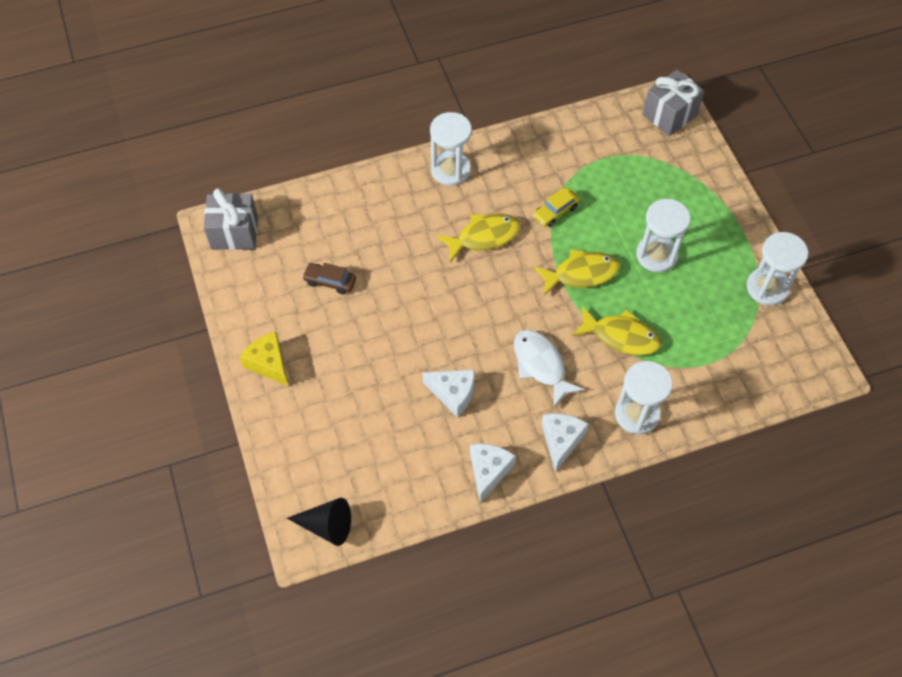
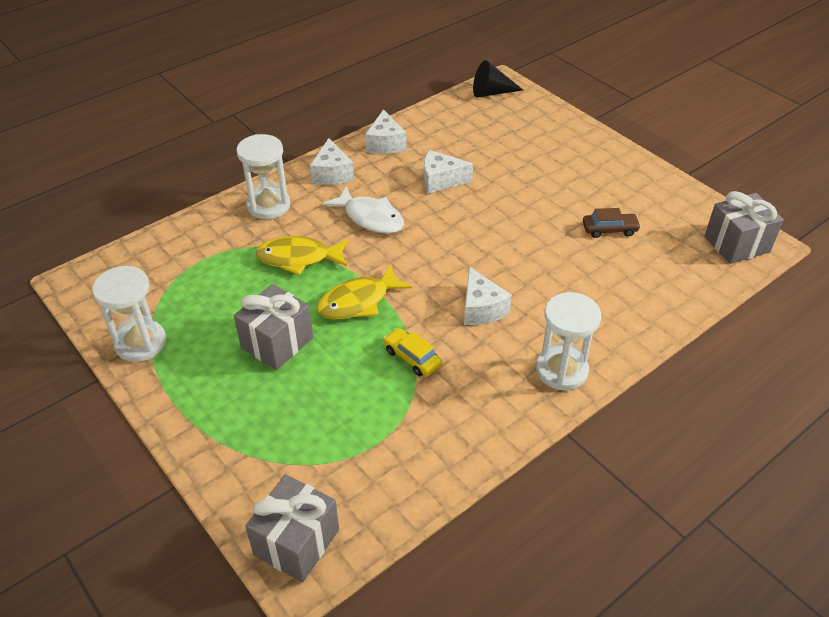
camera: 160 degrees right, 15 degrees down
(269, 363) = (612, 162): yellow cheese -> none
(484, 237) = (481, 308): yellow fish -> white cheese
(555, 211) = (412, 357): yellow car -> yellow car turned 75 degrees counterclockwise
(656, 255) = (277, 342): white hourglass -> grey gift

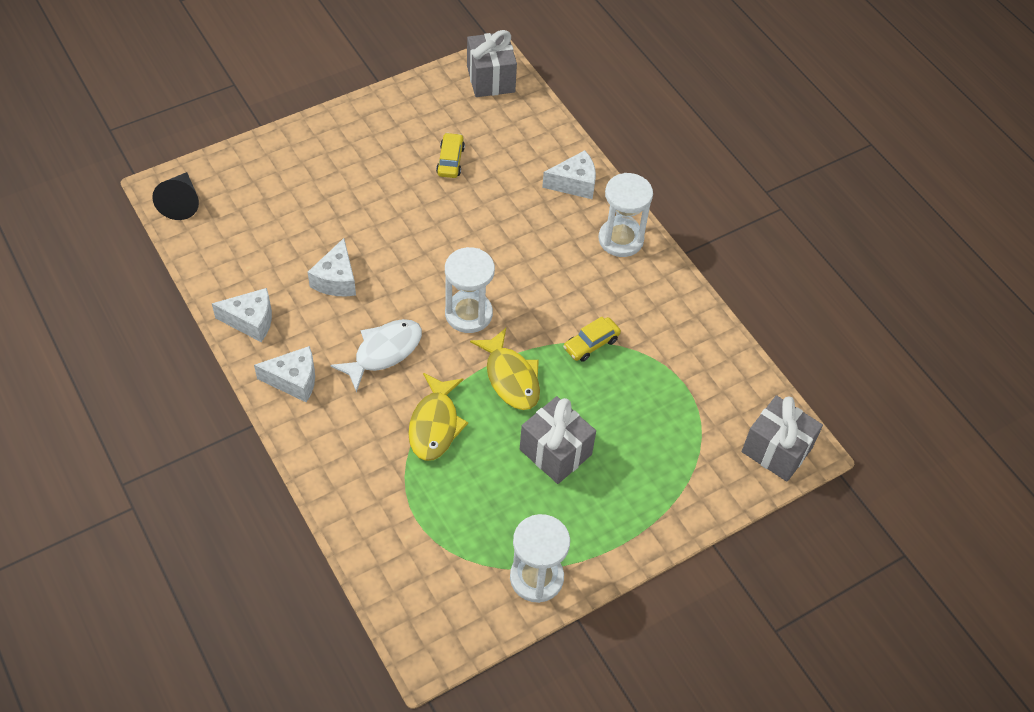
camera: 85 degrees left, 10 degrees up
(268, 205) = (337, 448): white hourglass -> white hourglass (468, 314)
(481, 308) = (538, 281): white cheese -> white cheese (574, 183)
(609, 230) = (450, 161): brown car -> yellow car

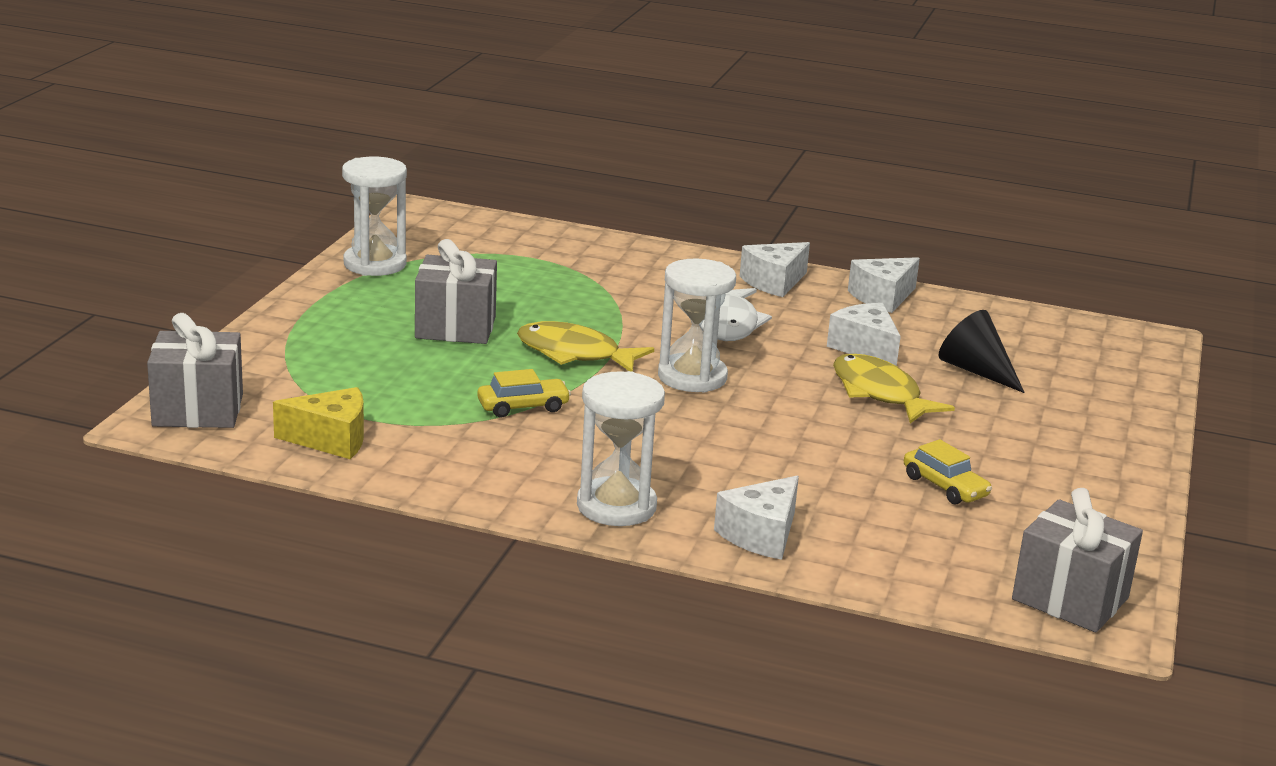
camera: 140 degrees right, 30 degrees down
(181, 202) = (1115, 337): black cone -> black cone (976, 371)
(435, 424) = (601, 303): yellow fish -> yellow fish (880, 393)
(591, 344) = (523, 407): yellow car -> yellow car turned 60 degrees clockwise
(720, 376) = (331, 439): none -> yellow cheese

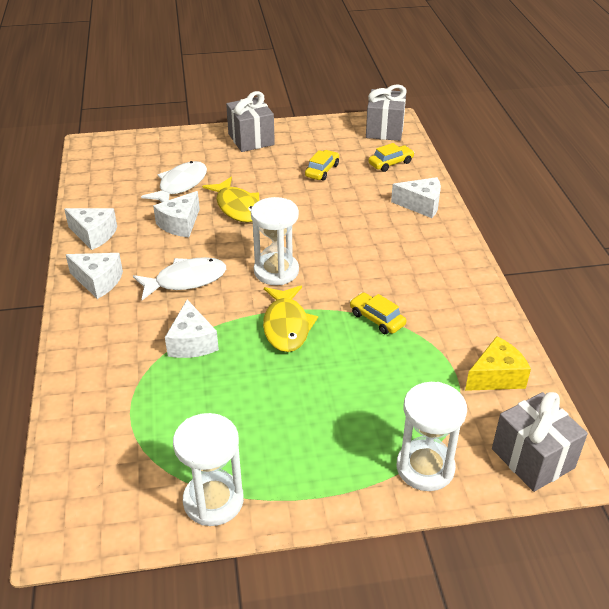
camera: 115 degrees left, 15 degrees up
(331, 439) = (496, 376): yellow cheese -> yellow cheese turned 90 degrees clockwise
(455, 328) = (295, 395): grey gift -> grey gift (251, 139)
(604, 302) = (192, 342): none -> white cheese
(616, 506) = (444, 250): white hourglass -> white hourglass (425, 467)
(880, 393) = (237, 207): yellow fish -> yellow fish turned 60 degrees counterclockwise
(926, 558) = (391, 163): none -> yellow car
(976, 371) = (180, 185): black cone -> white fish

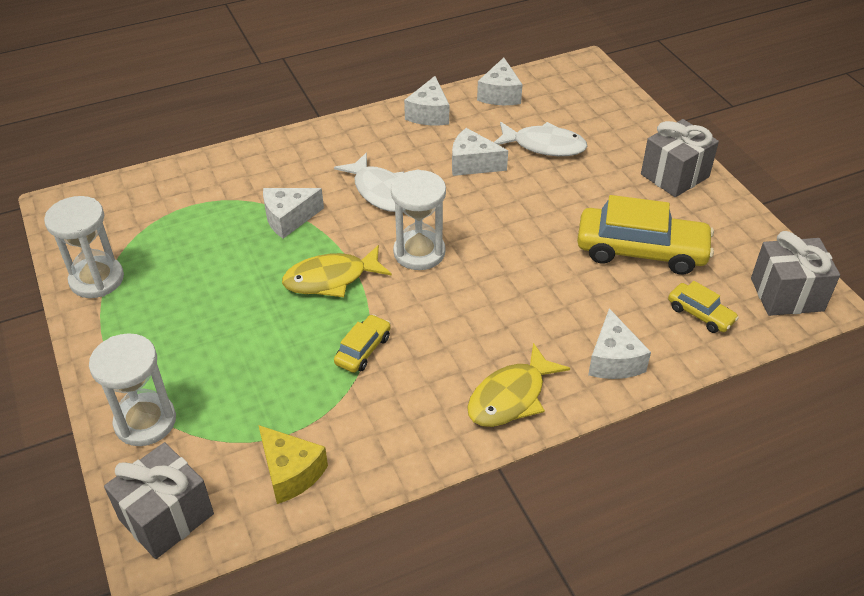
camera: 75 degrees right, 5 degrees up
(98, 281) = (359, 137): white cheese -> white cheese (500, 94)
(237, 207) = (524, 197): yellow fish -> yellow fish (511, 397)
(322, 171) = (641, 251): yellow car -> yellow car, size x2.03

